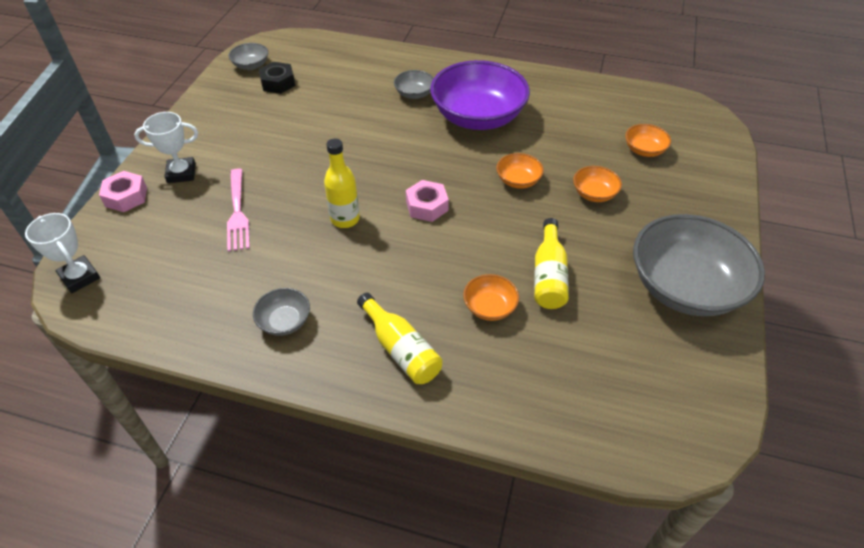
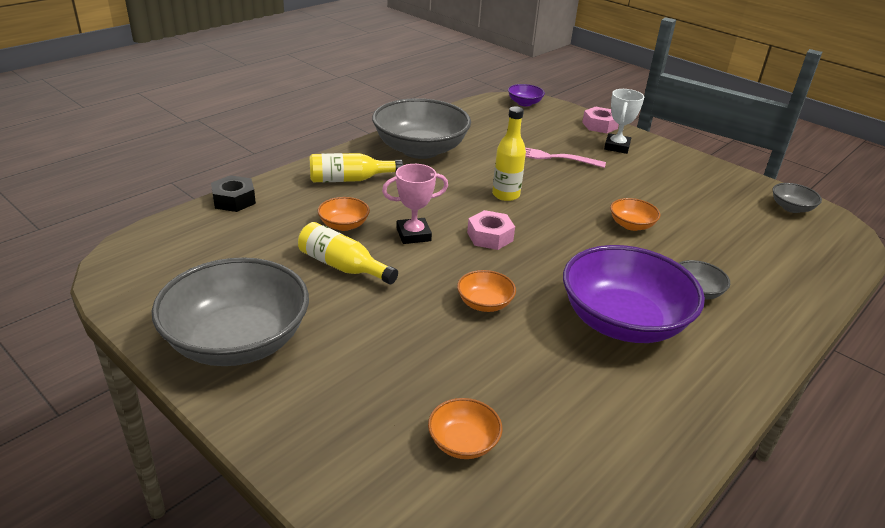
camera: 115 degrees right, 15 degrees down
(80, 277) = (524, 103): white trophy -> purple bowl
(278, 83) = (749, 214): black nut -> black nut (234, 200)
(284, 321) = (420, 150): grey bowl -> grey bowl, size x2.27
(464, 253) = (413, 235): none -> pink trophy
(594, 194) = (419, 349): orange bowl -> orange bowl (631, 225)

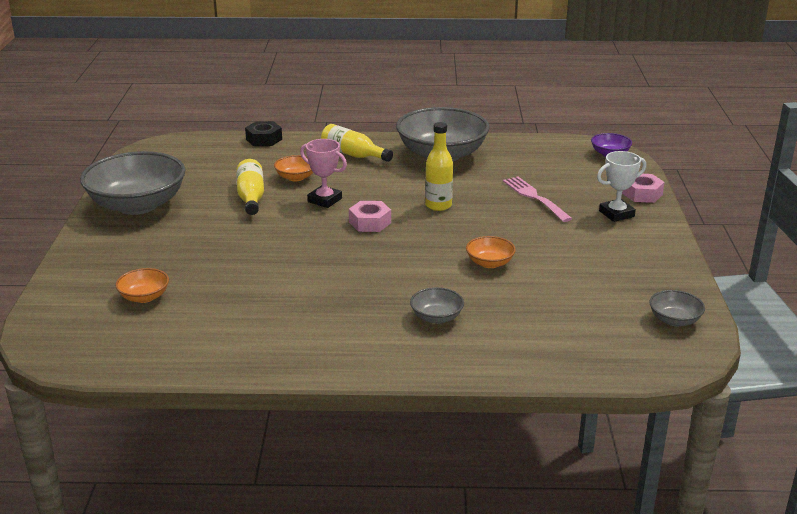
camera: 50 degrees right, 5 degrees down
(484, 303) = (286, 252): orange bowl -> none
(623, 322) = (346, 303): purple bowl -> none

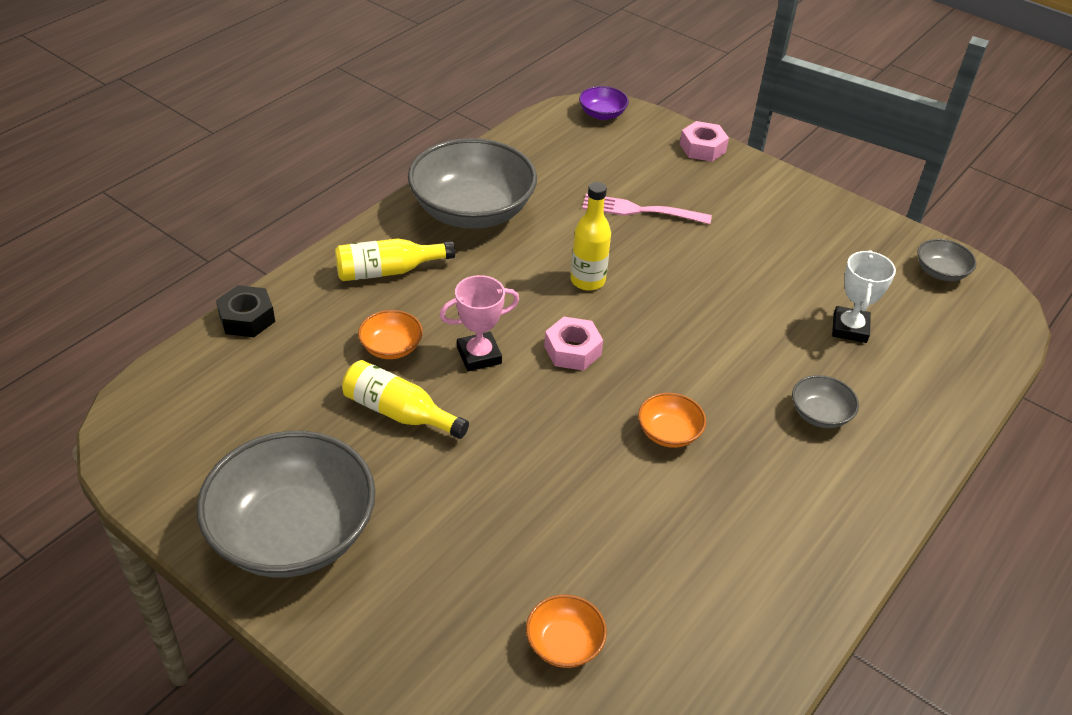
camera: 55 degrees left, 15 degrees up
(489, 263) = (744, 317): orange bowl -> orange bowl (669, 433)
(616, 214) = (725, 185): white trophy -> white trophy (849, 328)

